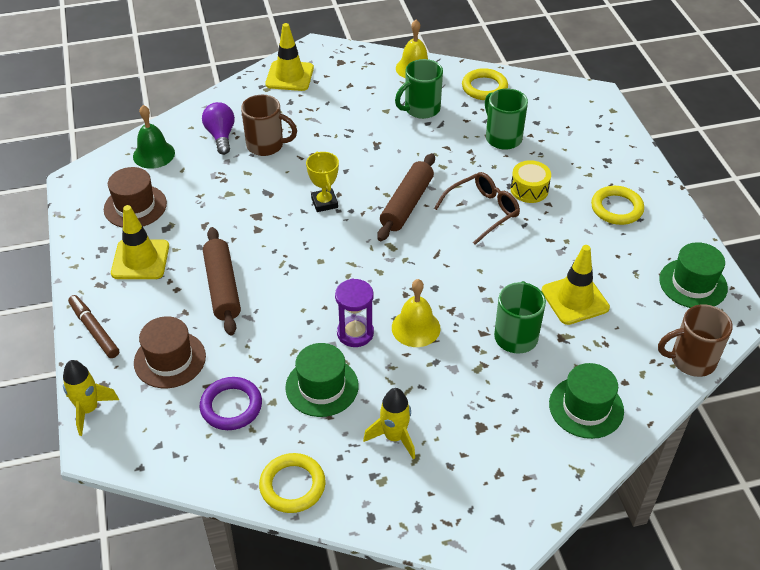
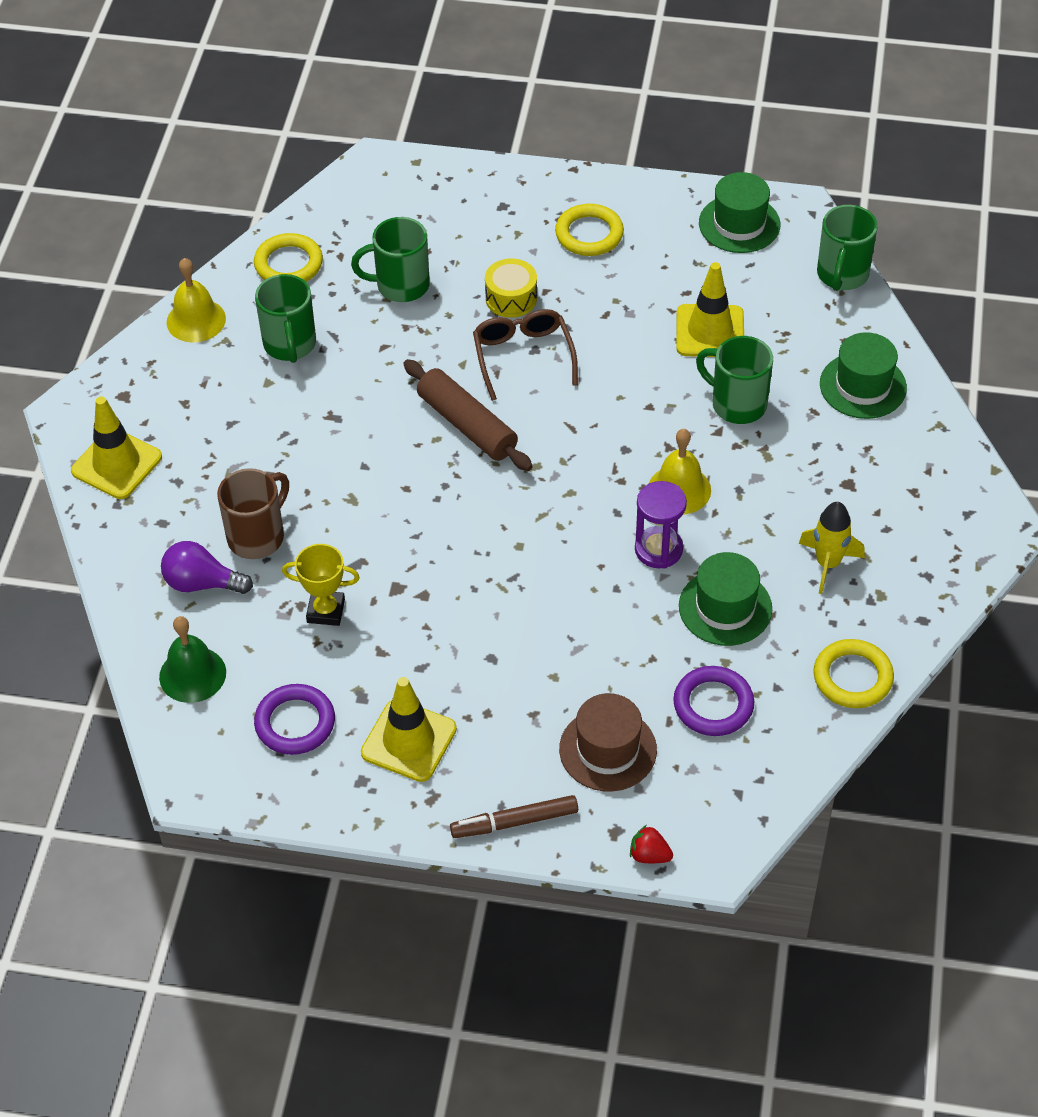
camera: 65 degrees left, 5 degrees up
(89, 409) = (649, 855): yellow rocket -> red strawberry
(135, 206) = (295, 723): brown hat -> purple ring
(223, 287) = (511, 661): brown rolling pin -> none
(324, 203) = (414, 508): yellow trophy -> yellow trophy (326, 611)
(691, 360) = (842, 275): brown mug -> green mug

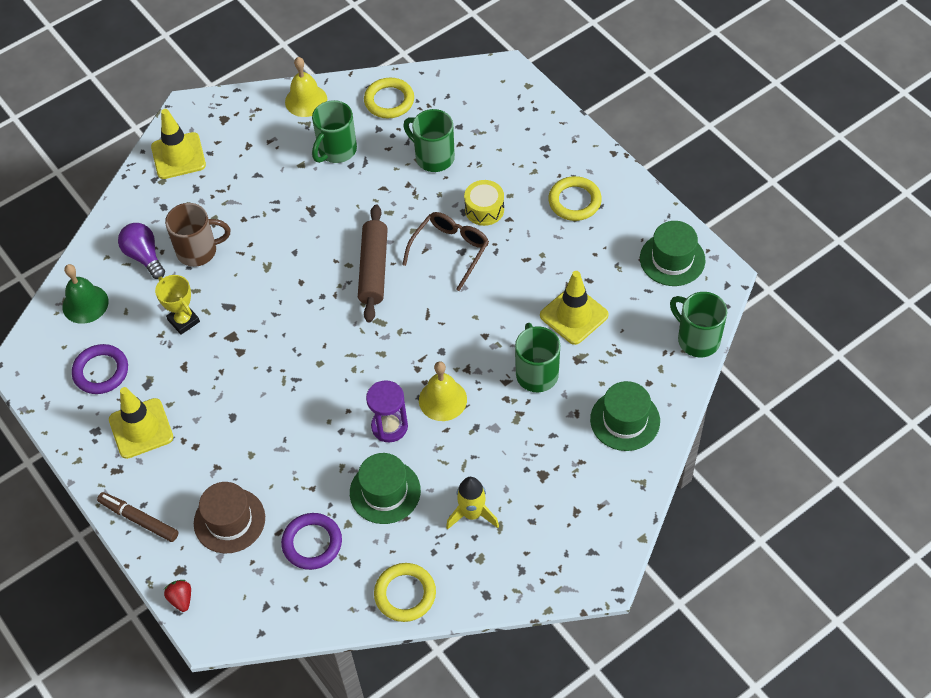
camera: 45 degrees right, 5 degrees up
(842, 275) = (697, 339): green mug -> green mug turned 75 degrees clockwise

